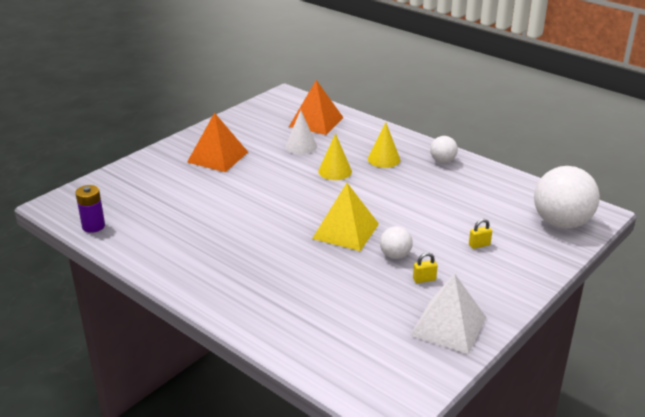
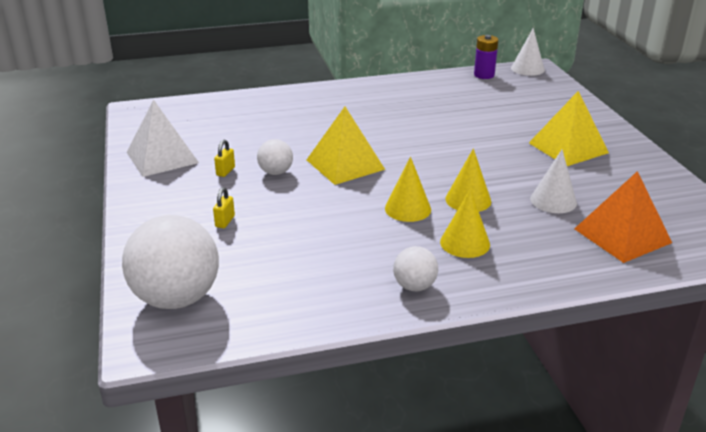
camera: 125 degrees right, 0 degrees up
(58, 209) = (527, 69): none -> white cone
(218, 157) = (568, 148): orange pyramid -> yellow pyramid
(372, 187) = (408, 209): none -> yellow cone

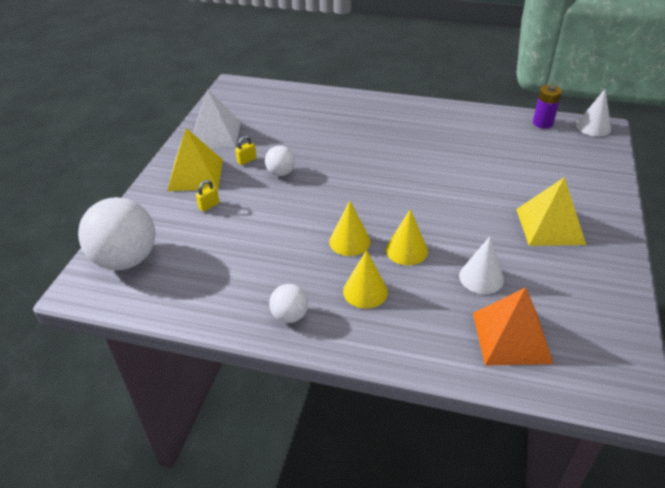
camera: 30 degrees right, 10 degrees up
(345, 164) = (338, 182): yellow pyramid -> yellow pyramid (195, 174)

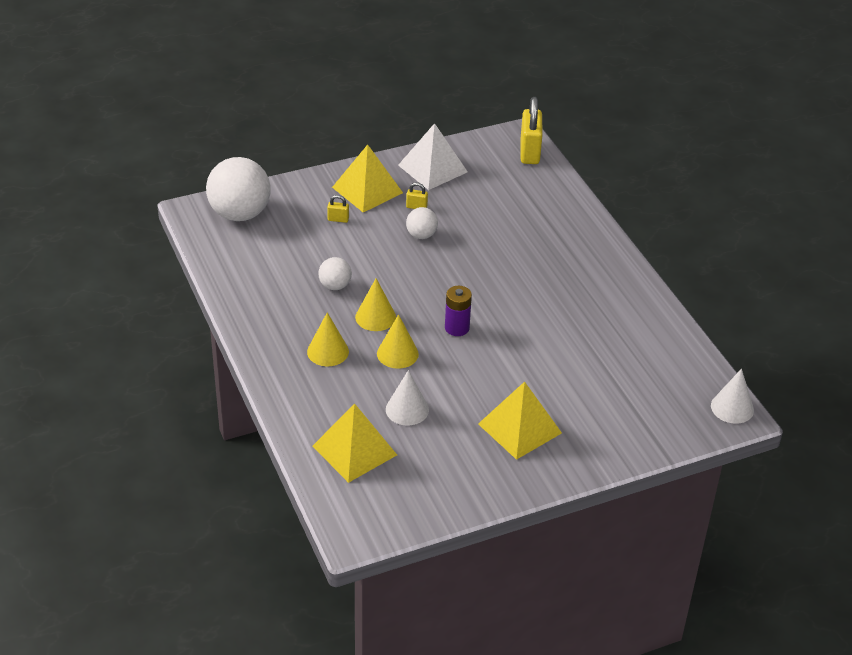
camera: 50 degrees right, 0 degrees up
(256, 89) = (529, 152): none -> yellow padlock
(290, 316) = (265, 325): white ball -> white ball (335, 286)
(511, 337) = (354, 450): orange pyramid -> yellow pyramid
(542, 123) = (696, 368): purple battery -> purple battery (457, 328)

